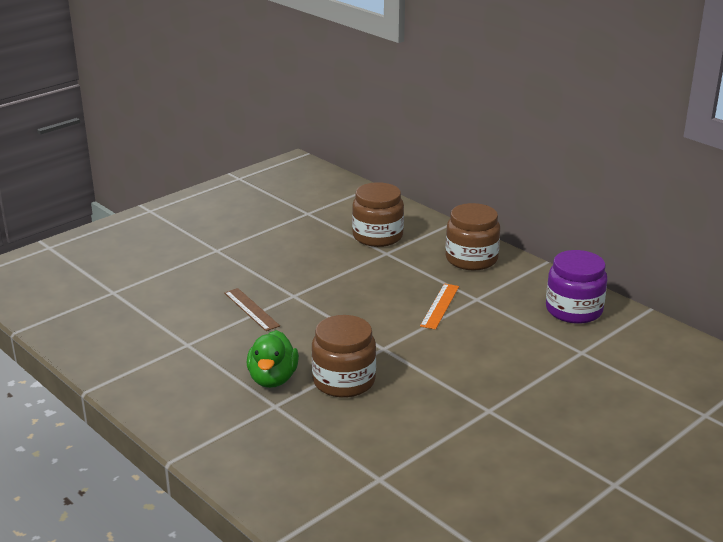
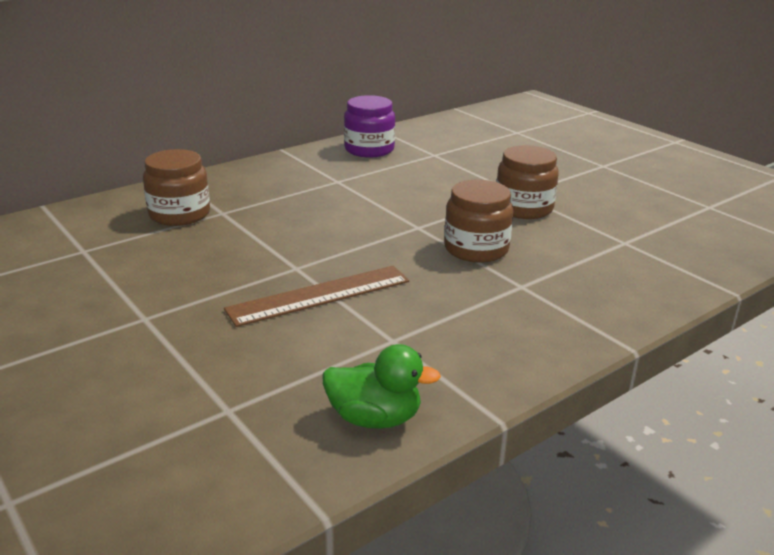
camera: 85 degrees left, 0 degrees up
(251, 309) = (319, 295): brown ruler -> brown ruler, size x1.70
(273, 379) = (472, 286): green duck -> green duck (375, 418)
(440, 306) = (346, 197): orange ruler -> none
(471, 259) = (259, 176): brown jar -> brown jar (523, 208)

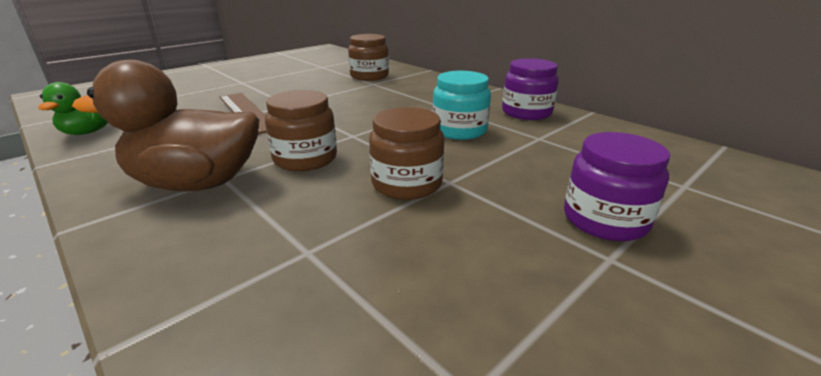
camera: 85 degrees right, 0 degrees up
(411, 180) = (459, 130): none -> turquoise jar
(534, 298) = (197, 183): none -> brown duck
(563, 159) = (605, 219): none -> purple jar

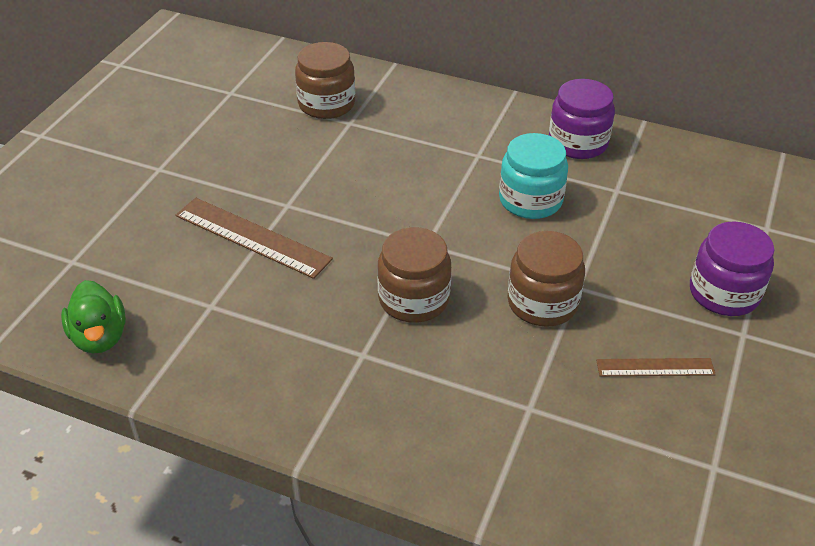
camera: 25 degrees left, 15 degrees up
(197, 183) = (346, 371): brown duck -> none
(476, 258) = (655, 367): none -> brown ruler

